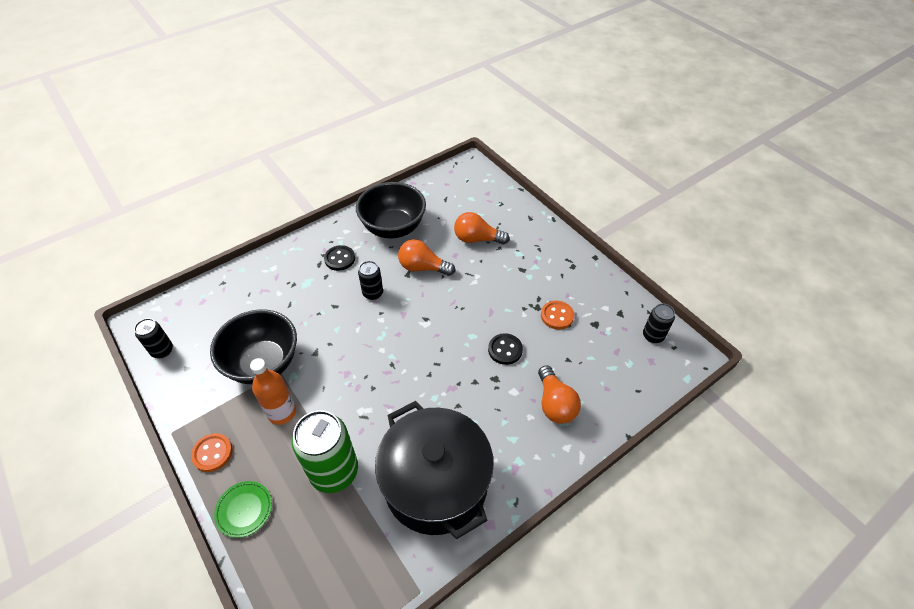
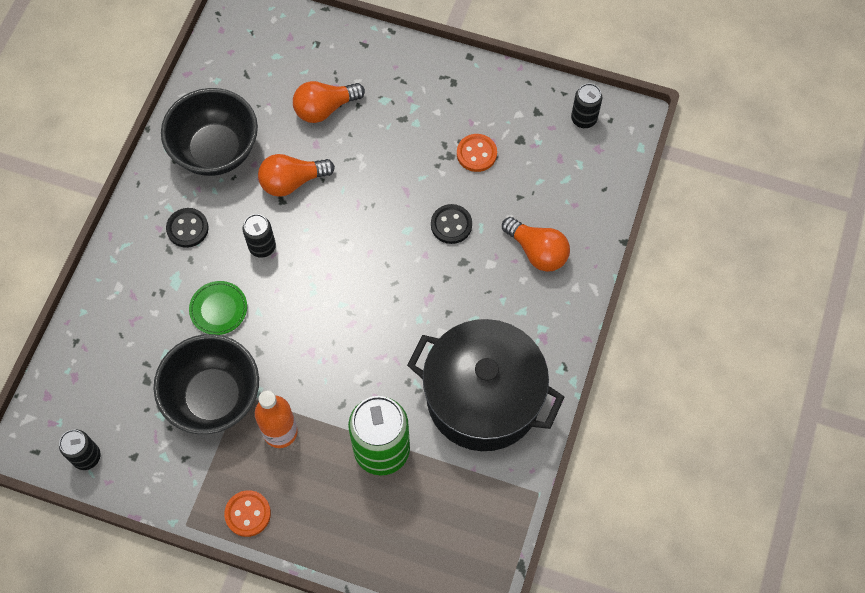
camera: 35 degrees left, 15 degrees up
(244, 510) = (328, 538): green plate -> green plate (218, 309)

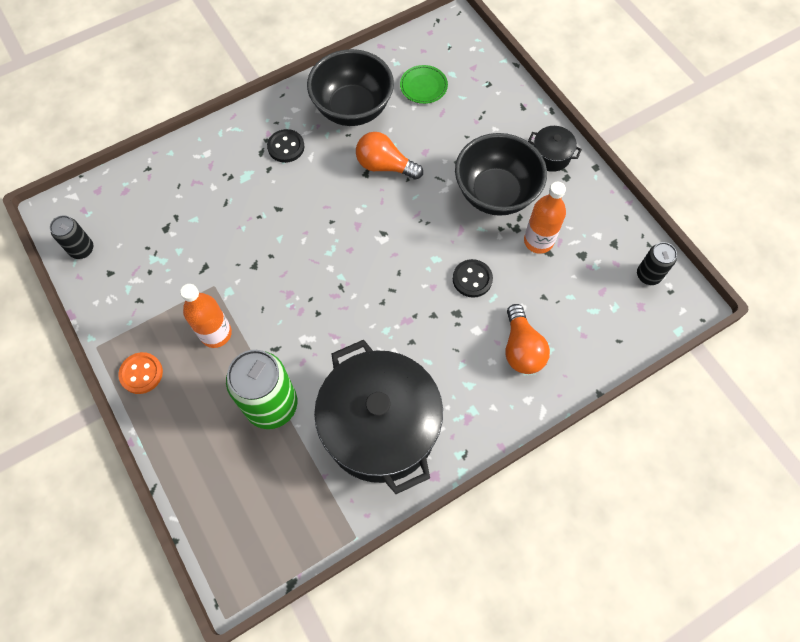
camera: 40 degrees right, 0 degrees up
(214, 398) = (196, 274): black bowl -> black bowl (495, 193)
(218, 309) = (255, 216): green plate -> green plate (423, 86)
(262, 247) = (323, 195): black can -> none
(325, 108) = (454, 132): orange light bulb -> none
(425, 72) = (551, 156): none -> black pot
(476, 154) = (538, 241): orange button -> orange bottle

